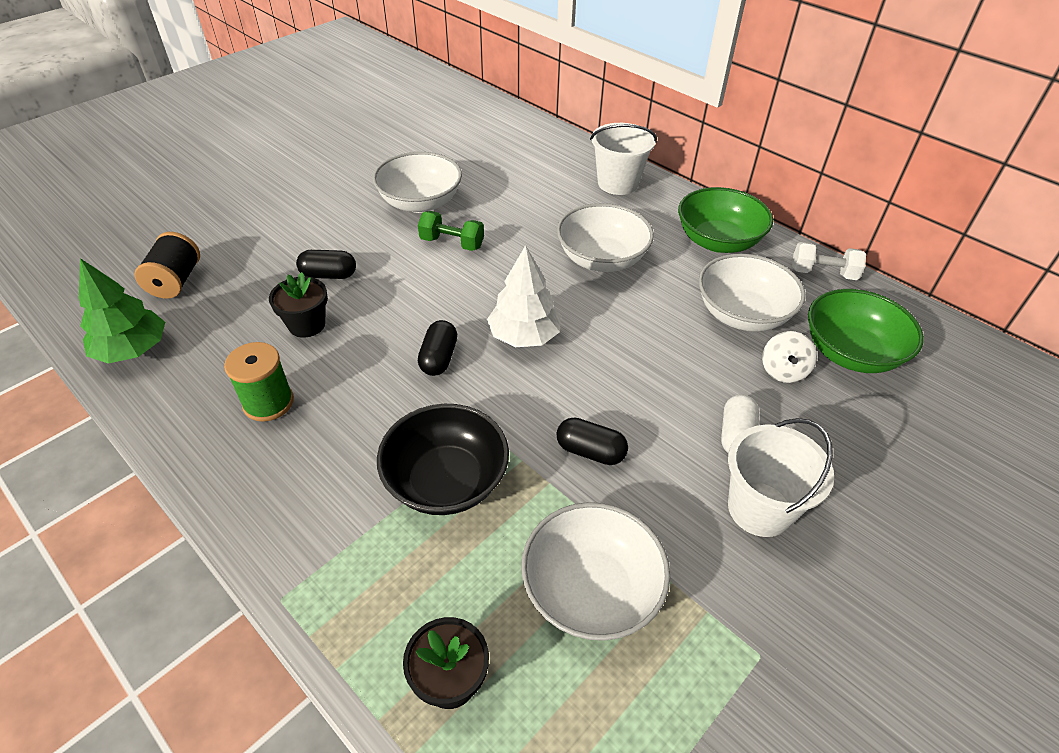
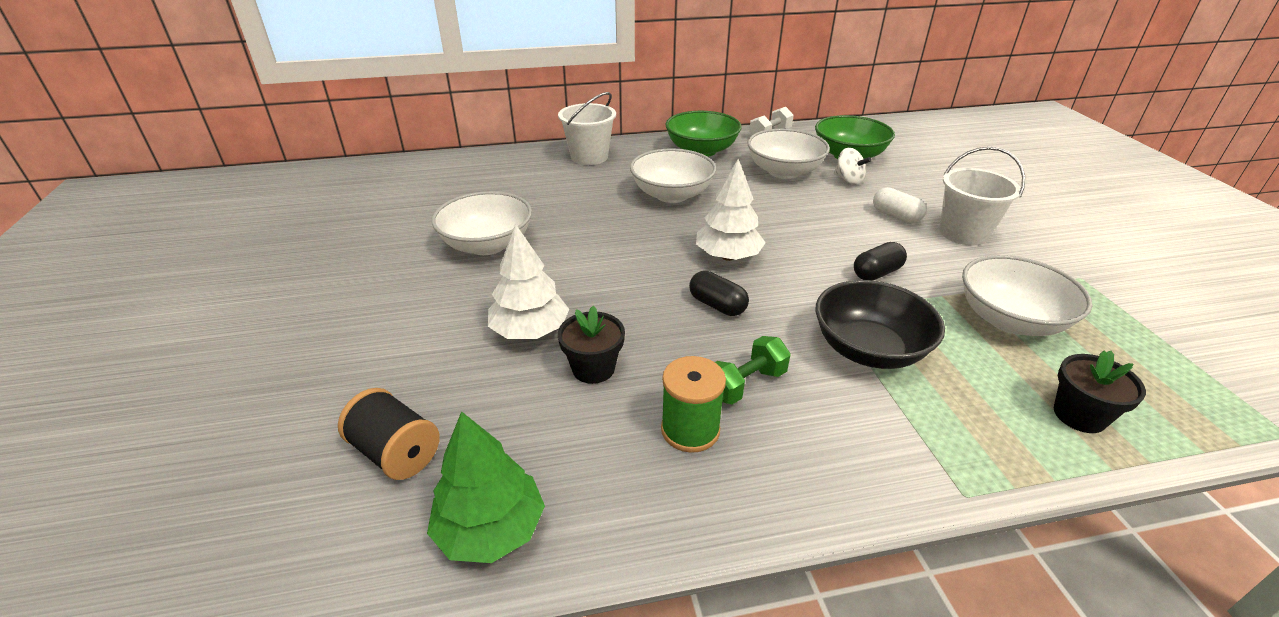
camera: 55 degrees left, 10 degrees down
(329, 275) = (530, 331): black capsule -> white tree
(452, 243) = (569, 249): green dumbbell -> green dumbbell (745, 384)

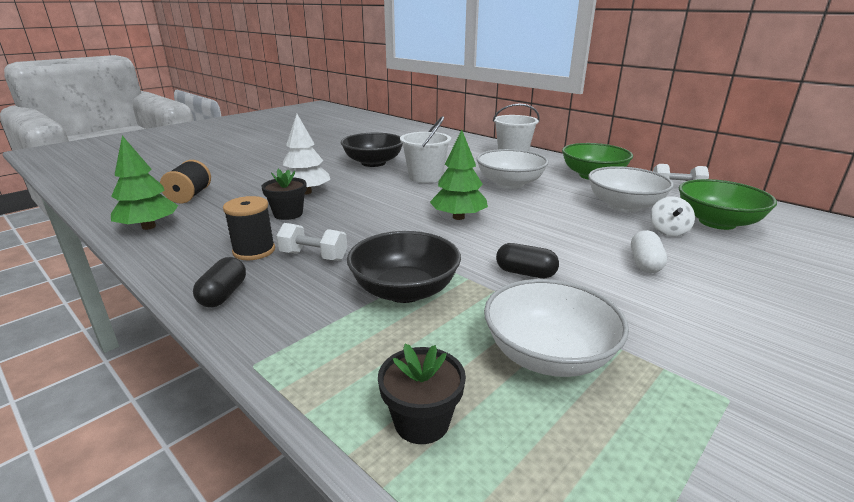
camera: 55 degrees right, 10 degrees down
(487, 245) = (373, 163): white bowl -> black bowl
(690, 430) = (254, 251): green spool -> black spool
(717, 305) = (392, 228): black capsule -> black capsule (223, 295)
(728, 256) = (458, 217): white tree -> green tree
(745, 384) = (314, 256): green dumbbell -> white dumbbell
(963, 233) = (683, 303): white bucket -> white bucket (425, 177)

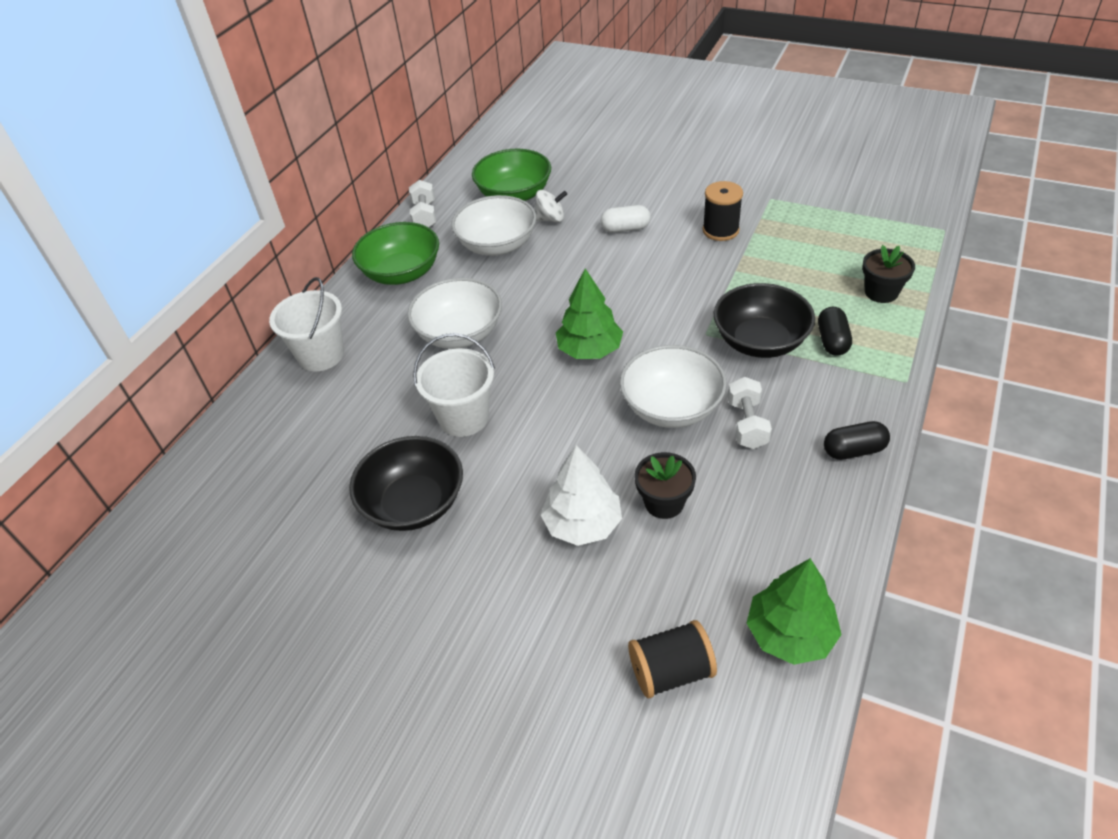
camera: 105 degrees left, 20 degrees up
(254, 251) = (770, 478): black spool -> black spool (720, 230)
(525, 273) = (684, 284): black capsule -> black capsule (832, 341)
(548, 355) = (784, 258): white bowl -> white bowl (671, 407)

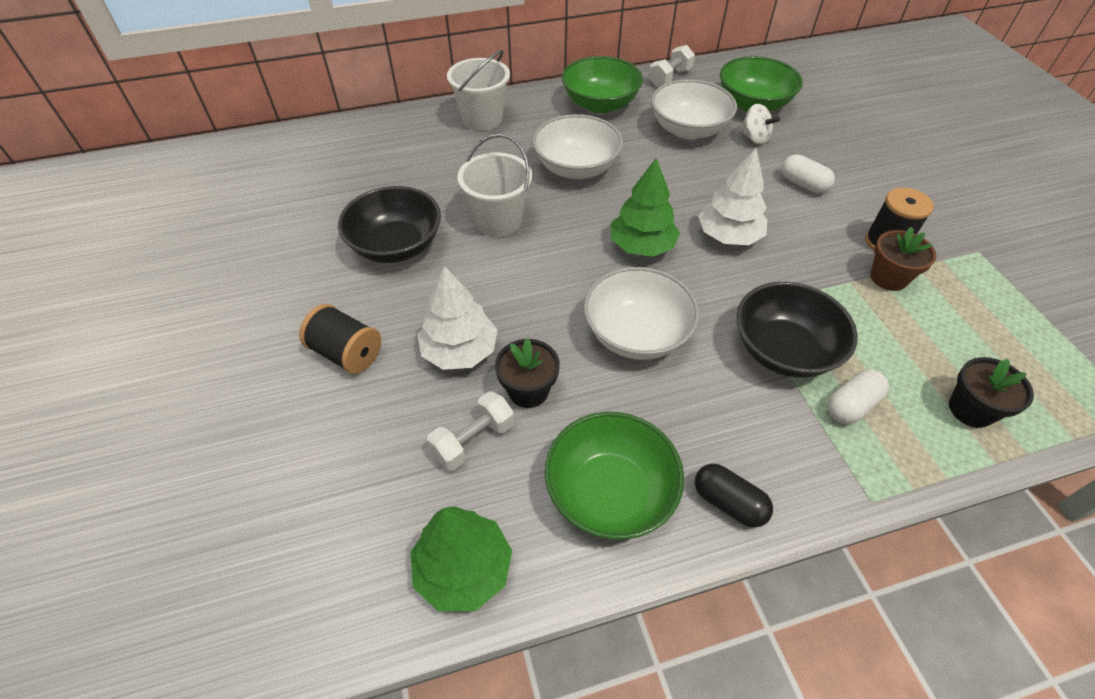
camera: 45 degrees right, 5 degrees up
(632, 298) = (728, 236): none -> white tree
(671, 671) = (360, 498): black spool -> black spool (347, 353)
(747, 424) = (673, 398): white dumbbell -> white dumbbell (473, 440)
(750, 251) = (888, 278): none -> brown flower pot
(795, 508) = (610, 492): none -> green bowl
(832, 341) = (851, 405): black capsule -> white capsule

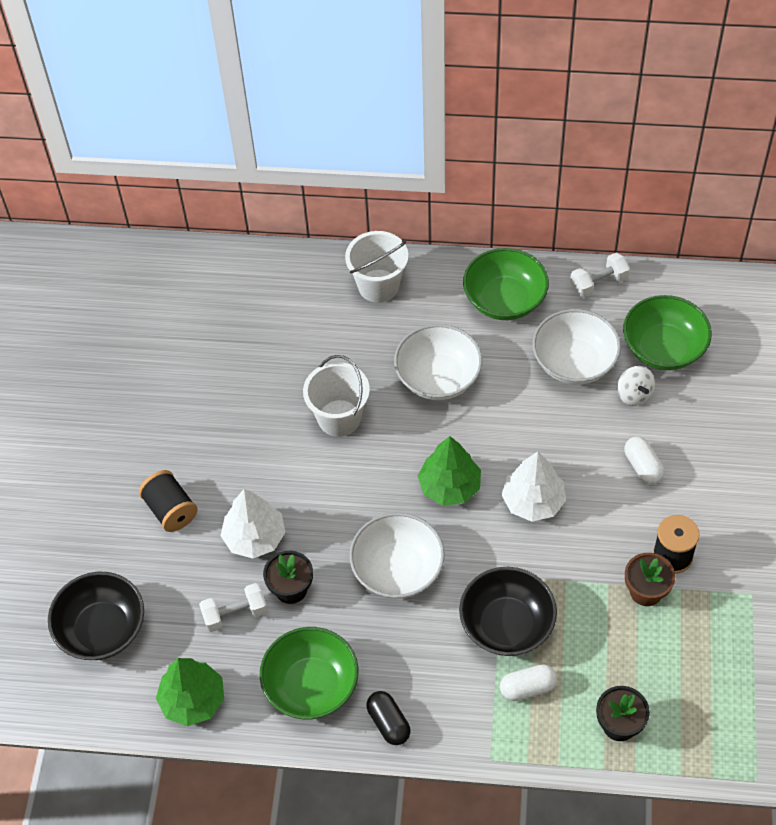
camera: 25 degrees right, 5 degrees up
(396, 246) = (243, 417): black bowl -> black bowl (102, 629)

